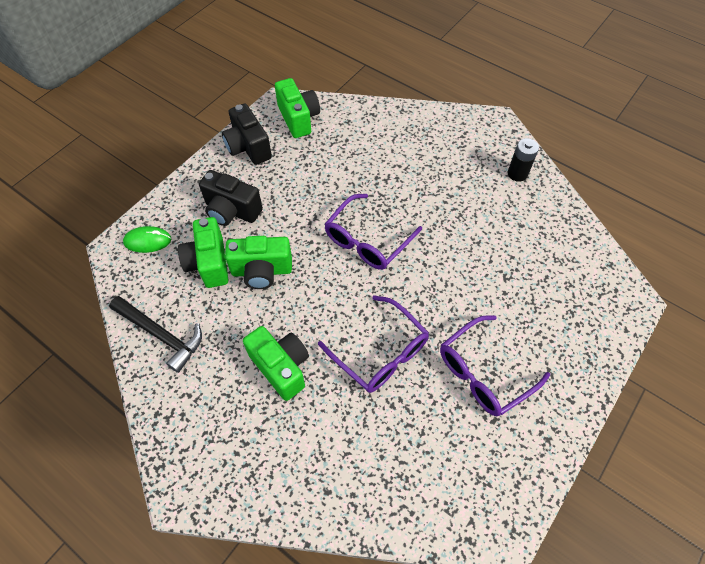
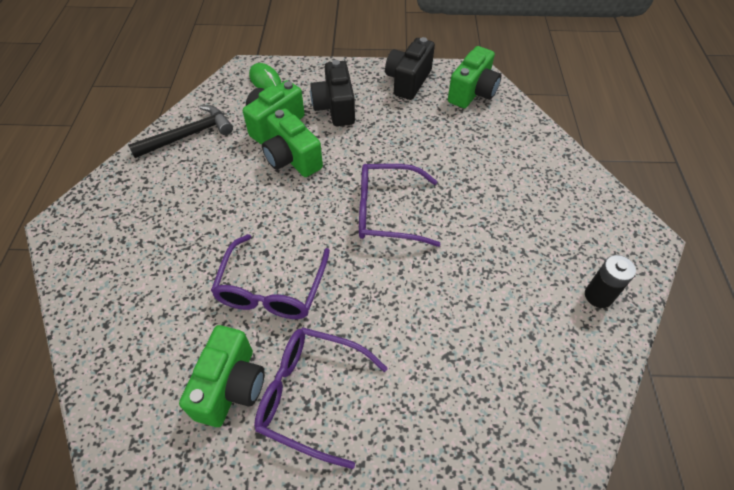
camera: 55 degrees right, 5 degrees down
(161, 335) = (188, 135): black hammer -> black hammer turned 120 degrees counterclockwise
(281, 367) = (208, 224): green camera -> green camera (231, 386)

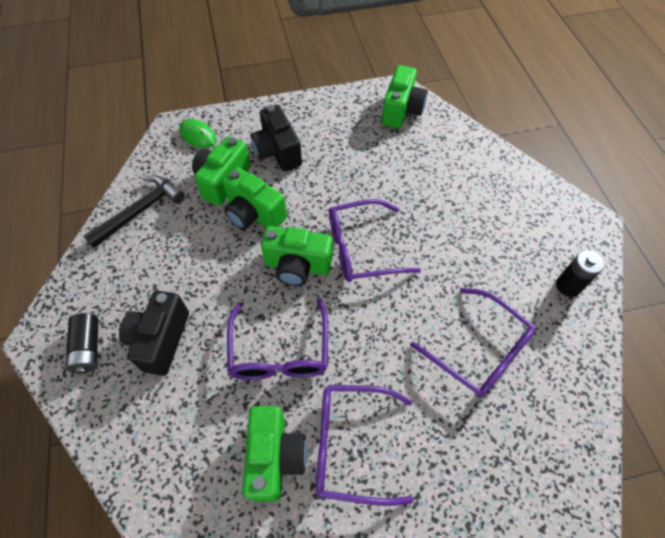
camera: 15 degrees left, 5 degrees up
(97, 244) = (88, 348): none -> black battery
(317, 214) = (297, 266): none -> green camera
(408, 81) = (338, 110): black camera -> black camera (160, 340)
(477, 337) = (479, 350): none -> purple glasses

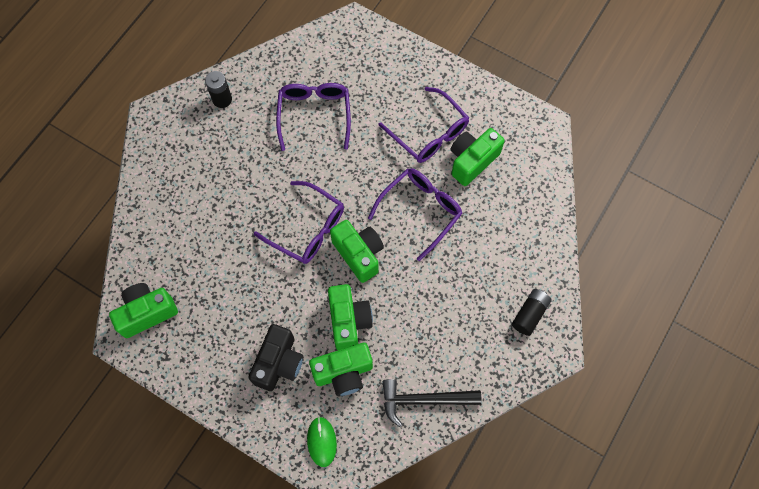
camera: 135 degrees left, 10 degrees up
(160, 340) = (483, 280): black camera -> none

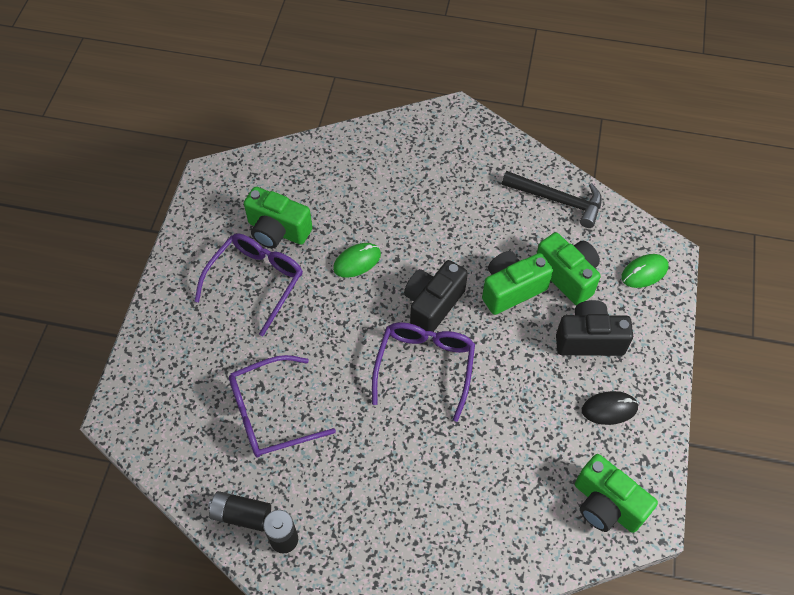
camera: 110 degrees left, 10 degrees down
(215, 350) = (609, 409): none -> black mouse
(359, 254) = (432, 304): green camera -> black camera
(420, 211) = (357, 261): purple glasses -> green mouse
(424, 400) = (557, 200): black hammer -> black hammer turned 45 degrees counterclockwise
(530, 314) = (430, 139): black battery -> black battery (241, 514)

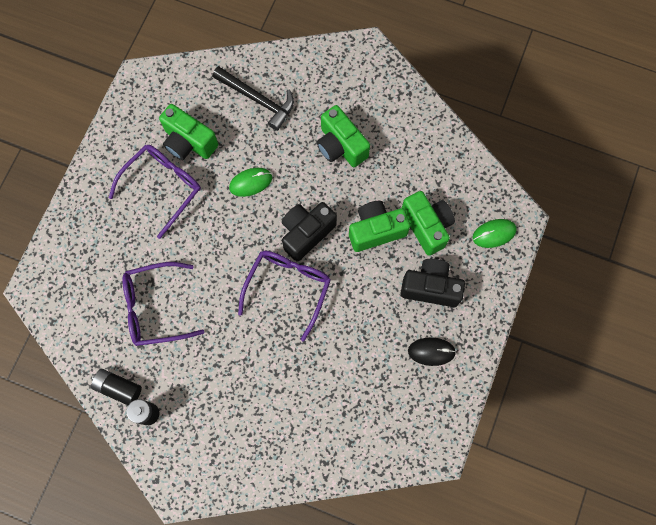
camera: 10 degrees right, 15 degrees up
(557, 200) = (436, 152): black hammer -> black hammer (258, 99)
(606, 505) = (407, 431): green camera -> green camera (340, 146)

